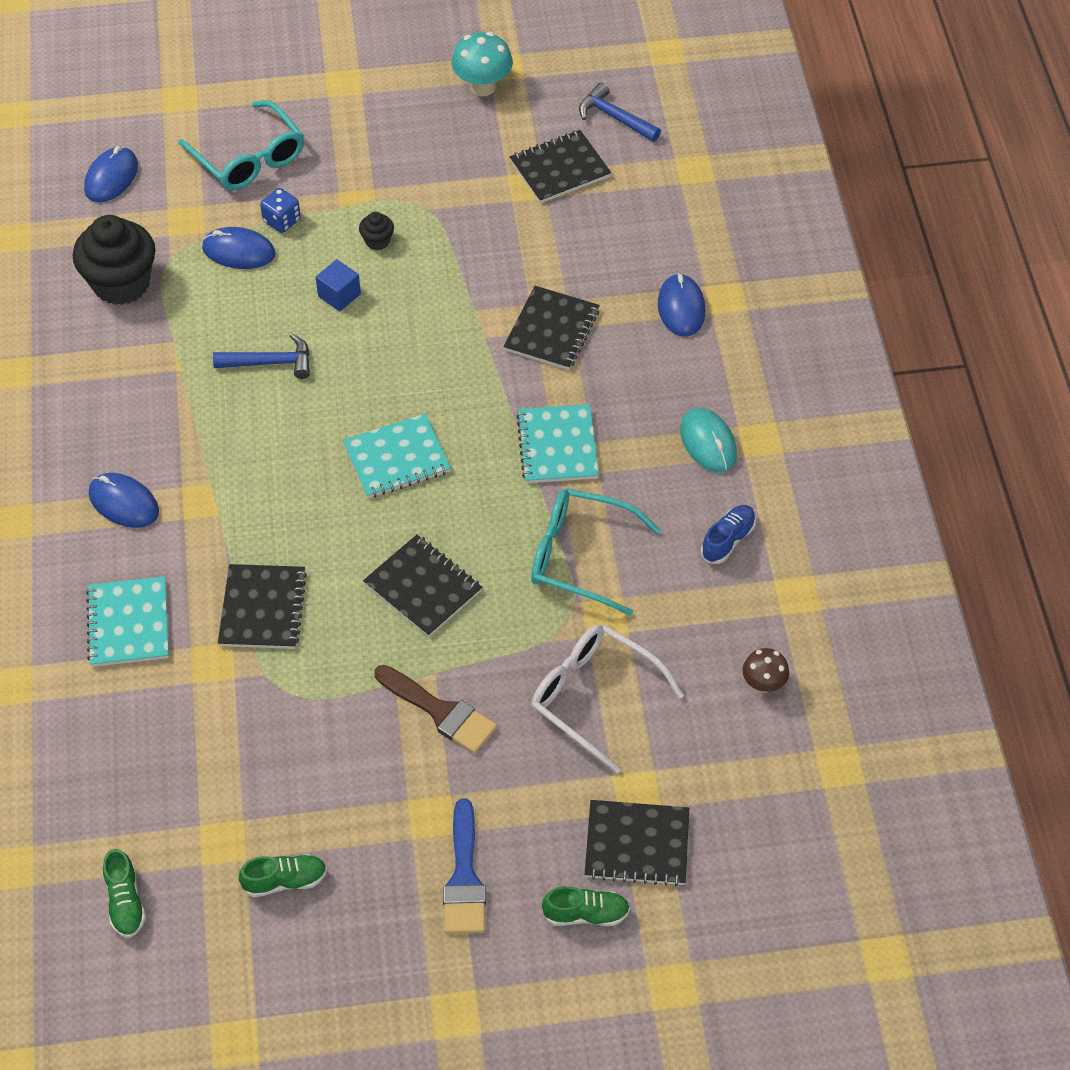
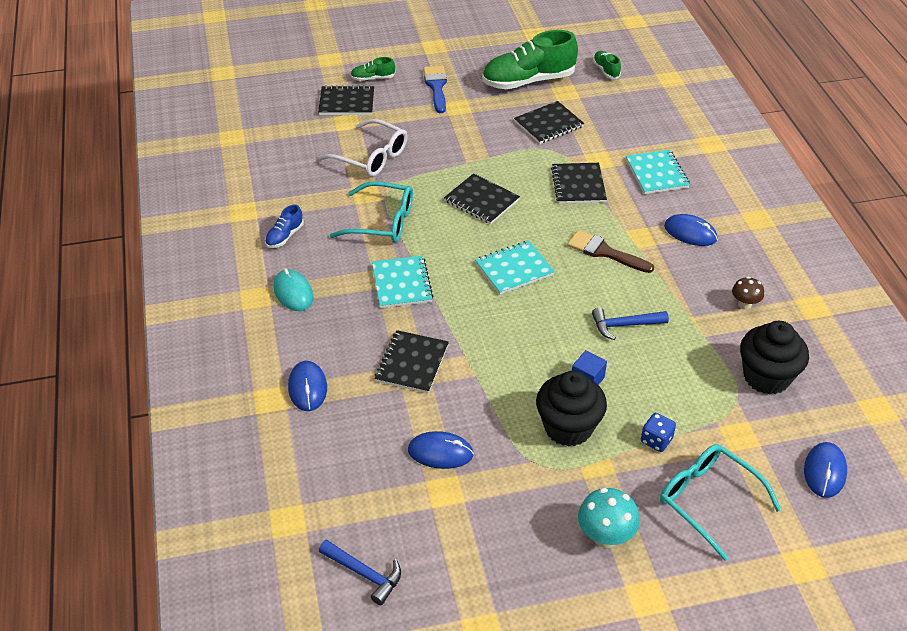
camera: 175 degrees right, 10 degrees down
(239, 251) = (682, 410): blue mouse -> blue mouse (440, 452)
(285, 881) = (528, 81): green shoe -> green shoe, size x2.20
(377, 241) = (568, 427): black cupcake -> black cupcake, size x2.29
(440, 712) = (460, 146): brown brush -> brown brush (604, 252)
(482, 87) = (502, 602): turquoise mushroom -> turquoise mushroom (605, 536)
(560, 169) = (415, 511): black notebook -> black notebook (548, 124)
(763, 684) = (270, 168): brown mushroom -> brown mushroom (744, 304)

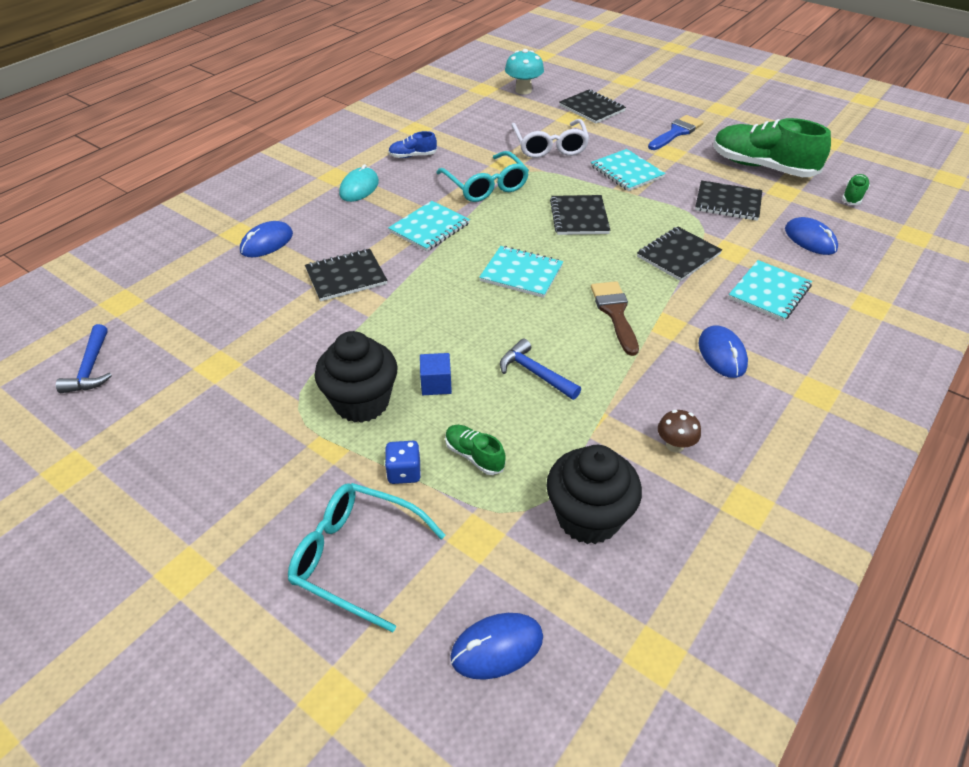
camera: 50 degrees right, 0 degrees up
(373, 78) = (636, 104): green shoe -> green shoe (474, 455)
(440, 452) = (259, 341): blue mouse -> blue mouse (810, 239)
(455, 143) = (626, 172): none -> turquoise notebook
(605, 536) = (243, 498): turquoise mushroom -> turquoise mushroom (523, 90)
(709, 501) = (357, 557): turquoise glasses -> turquoise glasses turned 75 degrees counterclockwise

